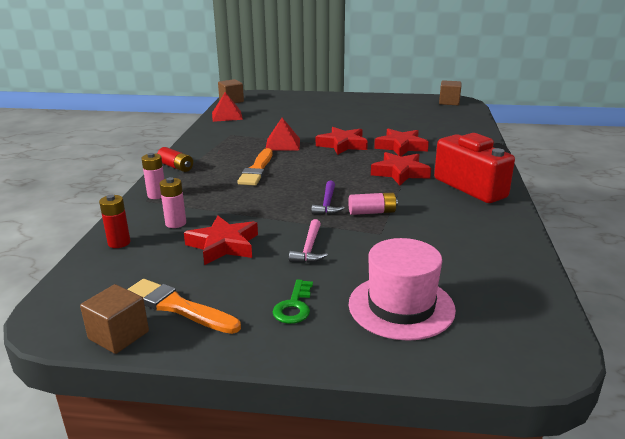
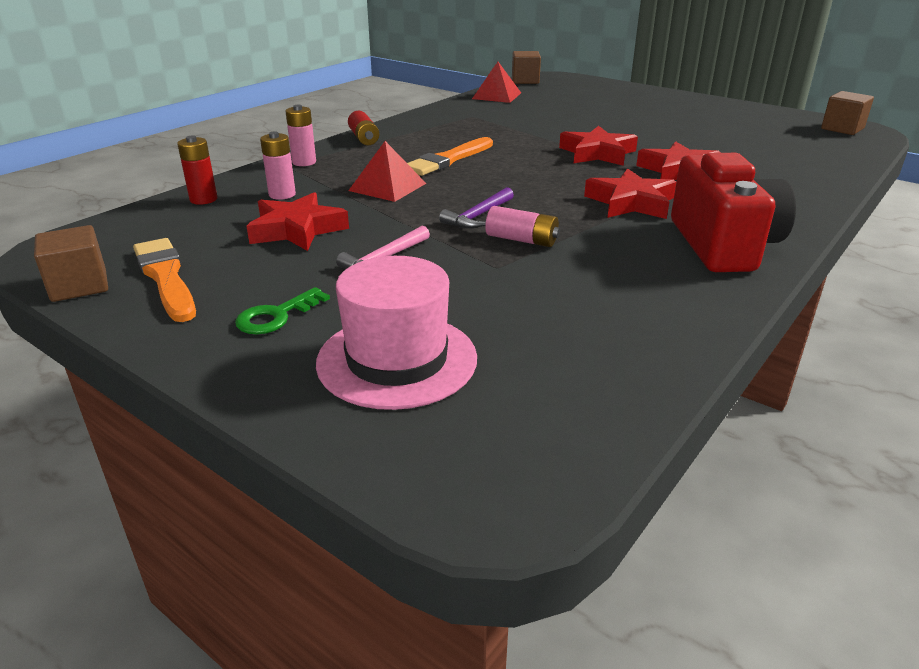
camera: 30 degrees right, 5 degrees up
(282, 144) = (520, 138): red pyramid -> red pyramid (387, 187)

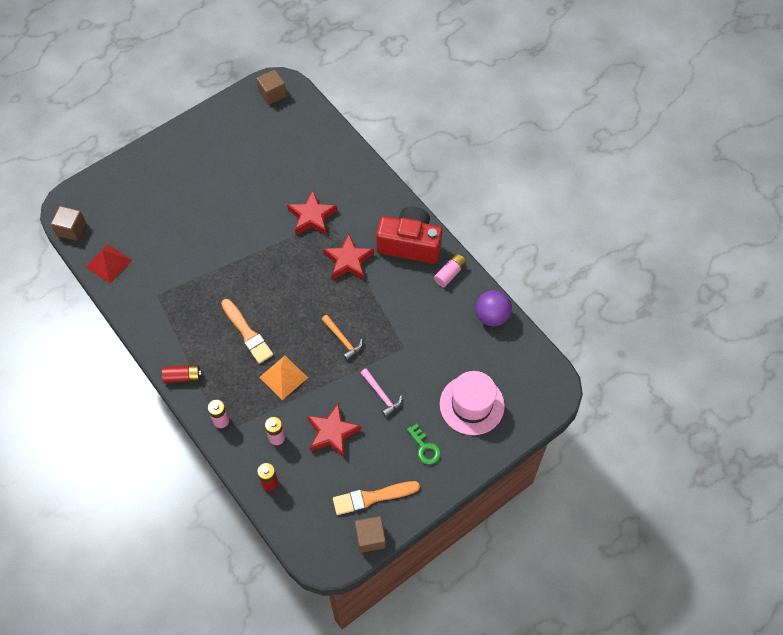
camera: 75 degrees left, 30 degrees up
(387, 187) = (283, 377): red pyramid -> orange pyramid
(478, 216) = (342, 339): purple hammer -> orange hammer
(521, 240) = (378, 328): pink battery -> pink battery (449, 273)
(597, 153) = (266, 246): red star -> none
(649, 357) = (492, 316): none -> purple ball

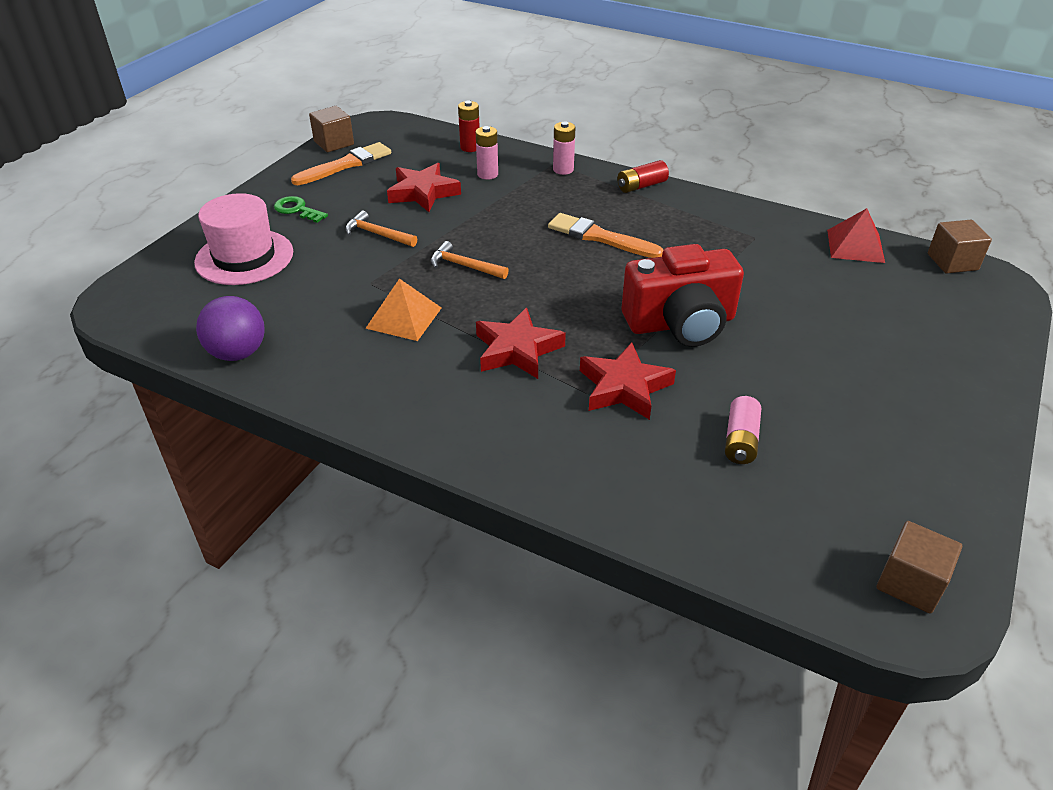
camera: 155 degrees right, 20 degrees down
(283, 377) = (518, 216): orange pyramid -> orange pyramid (404, 317)
(381, 395) = (377, 234): pink hammer -> orange hammer
(410, 244) = (424, 404): red camera -> red camera (680, 323)
(449, 273) = (332, 385): pink battery -> pink battery (740, 440)

